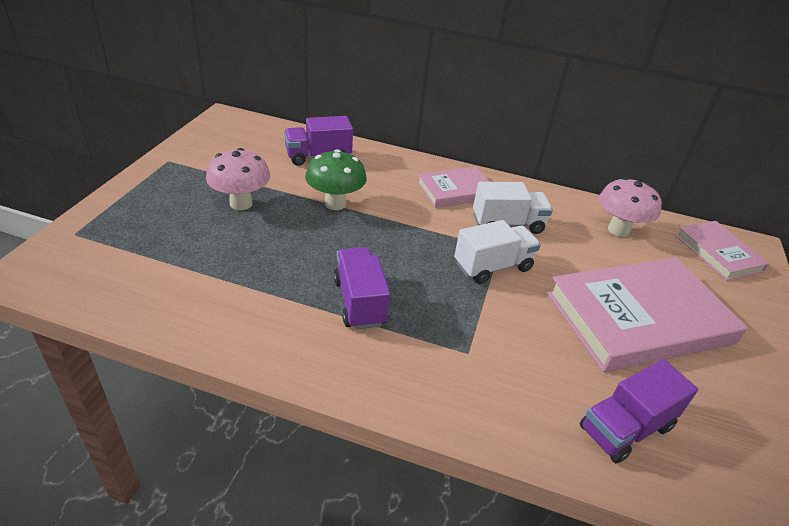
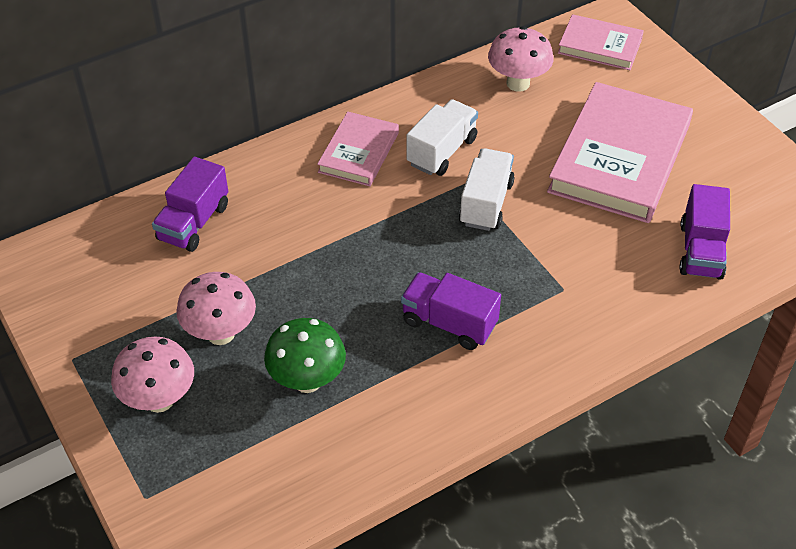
camera: 45 degrees left, 10 degrees up
(163, 204) = (159, 400): none -> pink mushroom
(335, 203) = (292, 258): green mushroom -> green mushroom (307, 381)

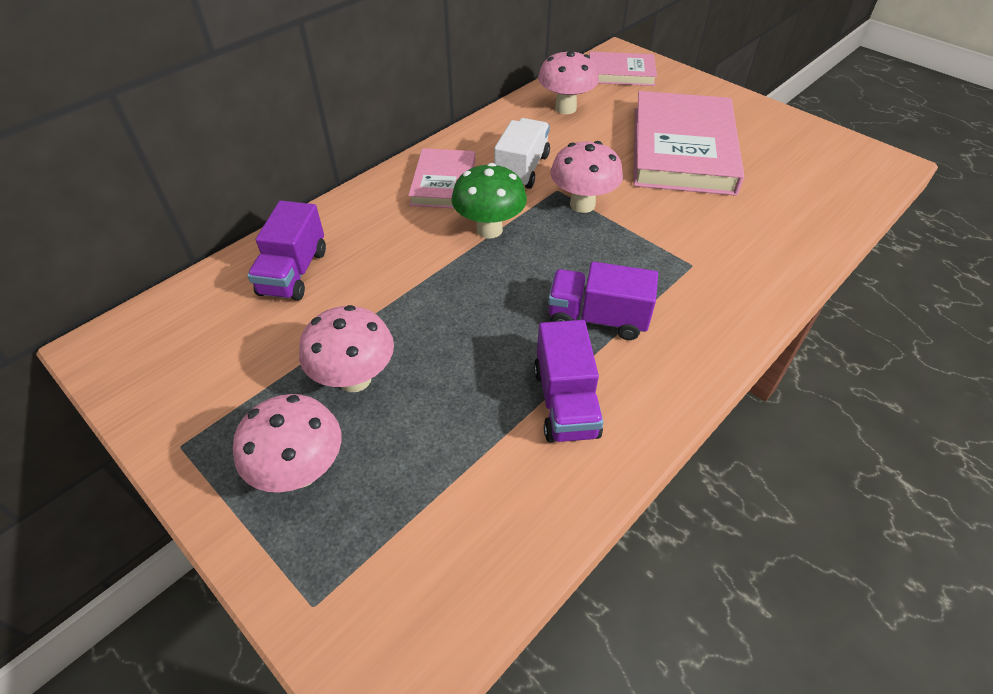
camera: 15 degrees left, 0 degrees up
(307, 381) = (470, 410): green mushroom -> green mushroom (489, 229)
(486, 203) = (582, 204): white truck -> pink mushroom
(701, 251) = (795, 209): purple truck -> purple truck (565, 402)

